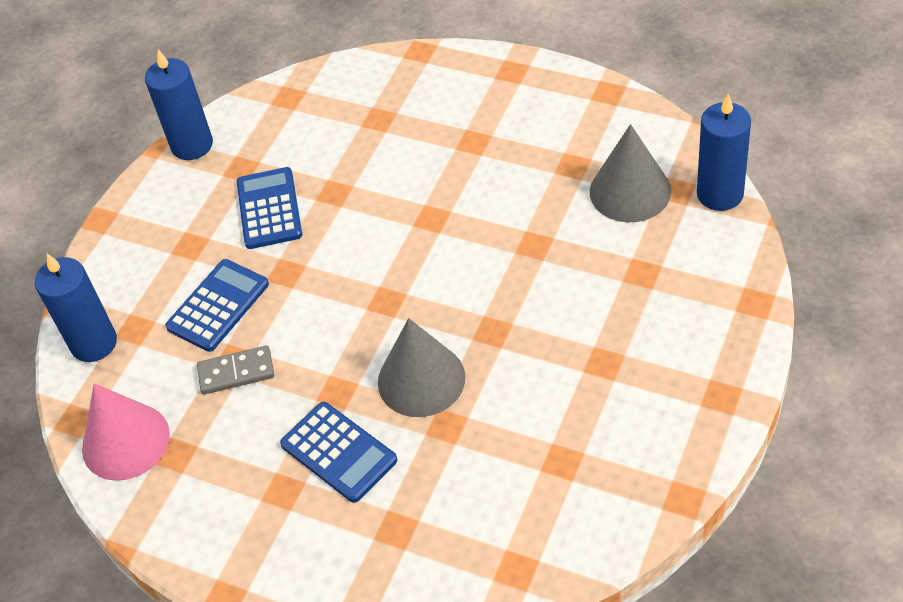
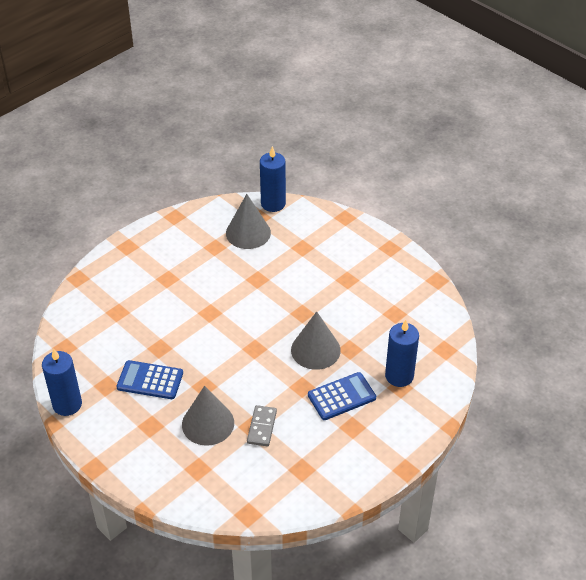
camera: 75 degrees left, 5 degrees down
(94, 343) = (195, 492): blue candle -> blue candle (399, 376)
(125, 441) = (279, 491): pink cone -> none
(218, 306) = (208, 423): blue calculator -> grey cone

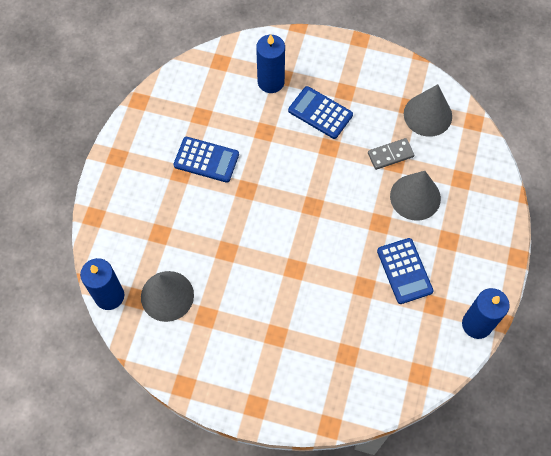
camera: 120 degrees left, 20 degrees up
(315, 350) = (283, 157): grey cone -> grey cone (427, 115)
(348, 299) = (206, 160): none -> blue calculator

